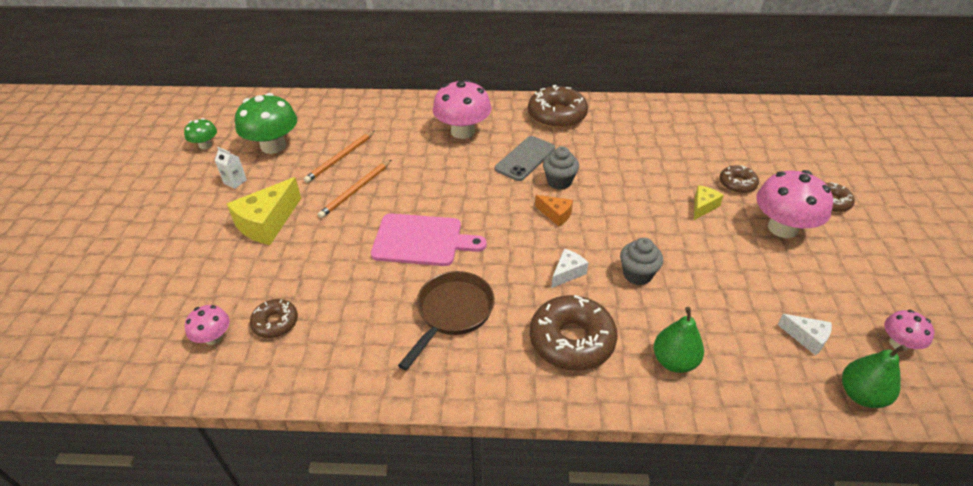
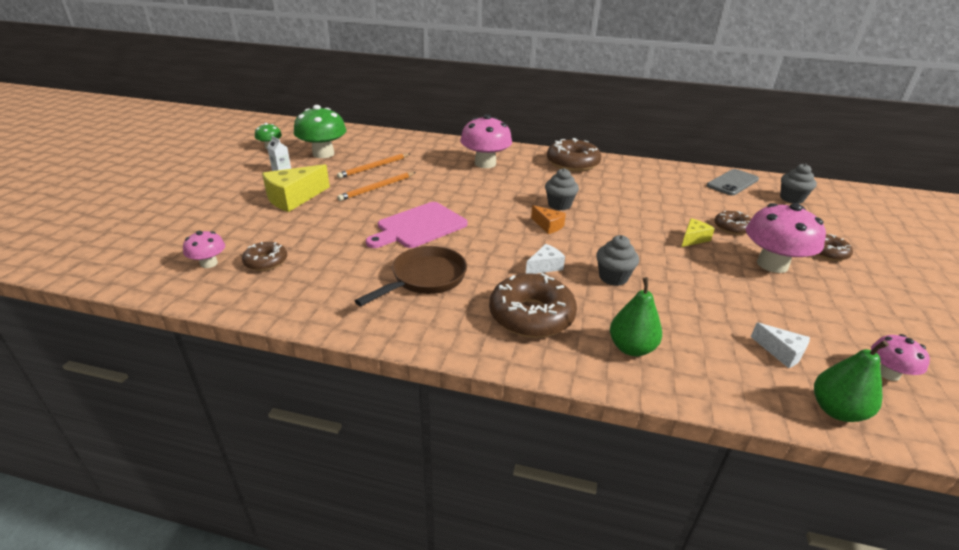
camera: 10 degrees right, 10 degrees down
(421, 240) = (419, 226): pink cutting board -> pink cutting board turned 120 degrees clockwise
(525, 158) = (533, 186): grey phone -> grey phone (732, 183)
(787, 131) = (791, 199): none -> grey cupcake

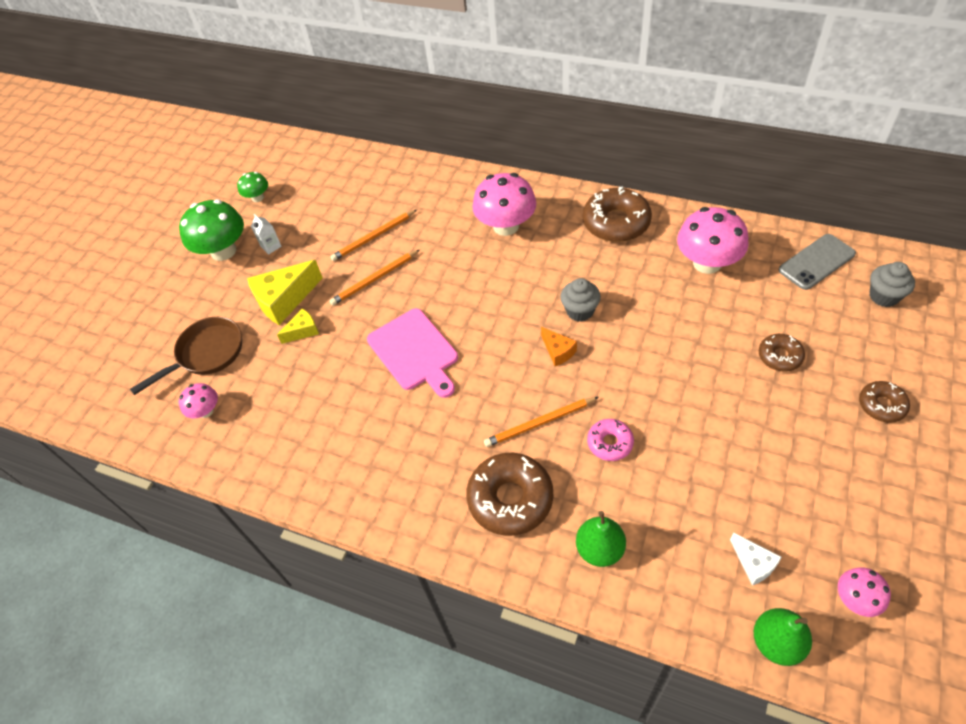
camera: 15 degrees right, 20 degrees up
(266, 262) = (258, 409): brown donut -> none
(323, 154) = (317, 210): green mushroom -> green mushroom (223, 251)
(419, 226) = (414, 352): pink cutting board -> pink cutting board turned 90 degrees counterclockwise
(425, 279) = (412, 439): brown pan -> brown pan (206, 354)
(545, 266) = (539, 423): white cheese -> orange pencil
(613, 277) = (610, 443): grey cupcake -> pink donut
(693, 239) = (723, 377): yellow cheese -> yellow cheese (303, 331)
(772, 264) = (802, 425): pink mushroom -> pink mushroom (707, 263)

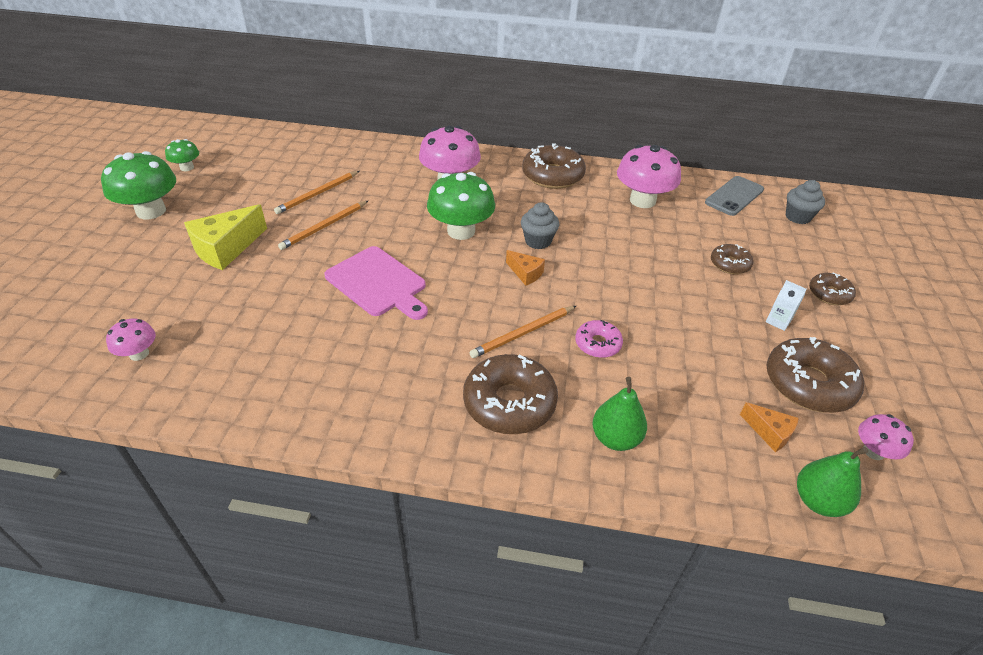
camera: 20 degrees left, 10 degrees down
(206, 354) = (136, 301): brown pan -> none
(271, 246) = (206, 205): white carton -> white carton (778, 321)
(303, 331) = (251, 273): yellow cheese -> none
(504, 293) = (461, 231): none -> green mushroom
(753, 563) = (769, 432): white cheese -> orange cheese
(815, 514) = (808, 384): none -> brown donut

